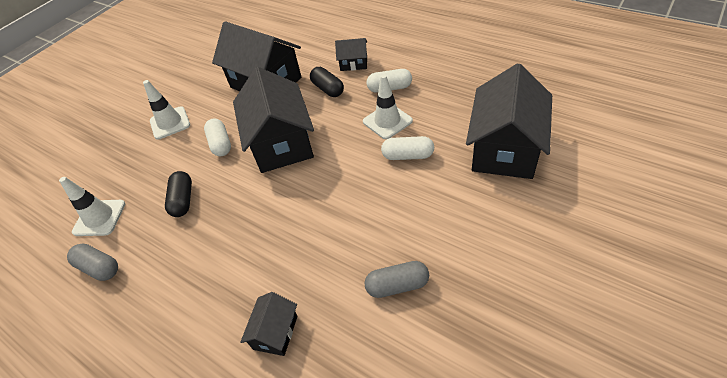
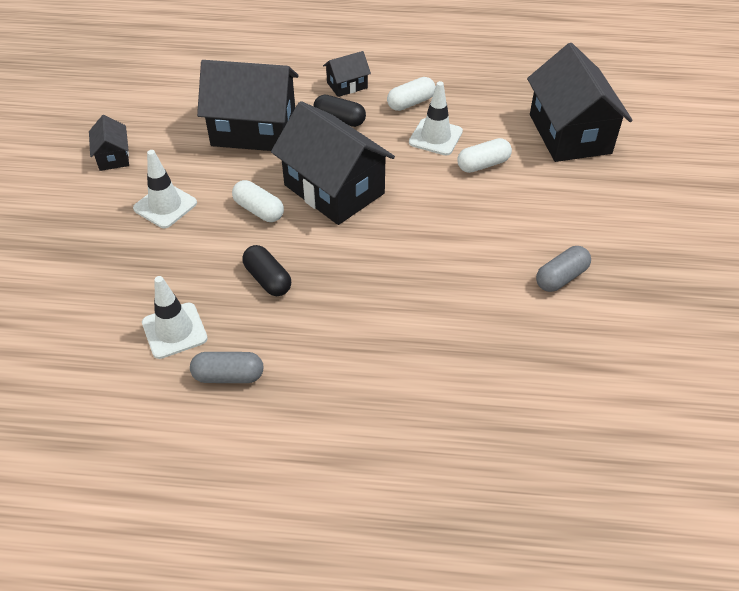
camera: 35 degrees left, 0 degrees up
(275, 332) = (481, 355): black house -> black house (113, 157)

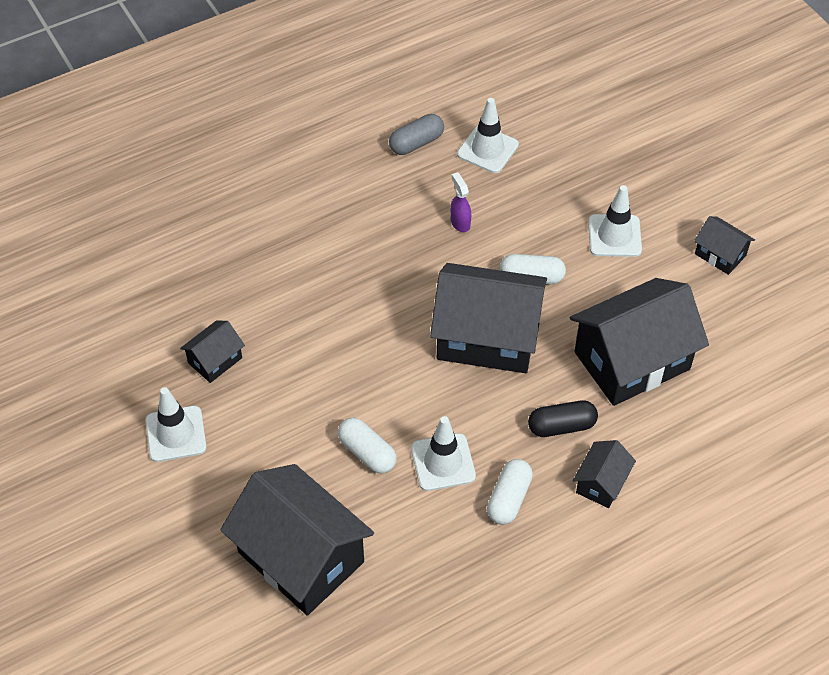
camera: 145 degrees right, 5 degrees up
(267, 279) = (460, 222): black capsule -> purple spray bottle
(483, 164) = (367, 453): white capsule -> white capsule turned 75 degrees counterclockwise
(561, 277) = (215, 360): grey capsule -> black house
(622, 241) = (176, 434): none -> white traffic cone

